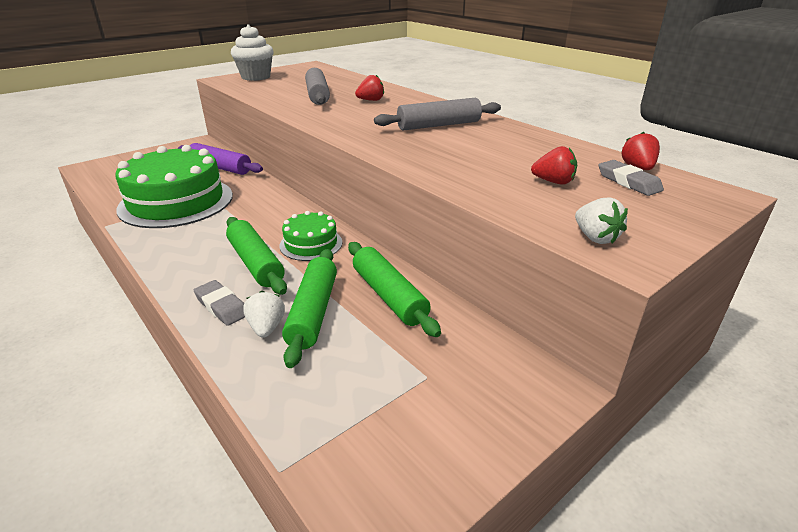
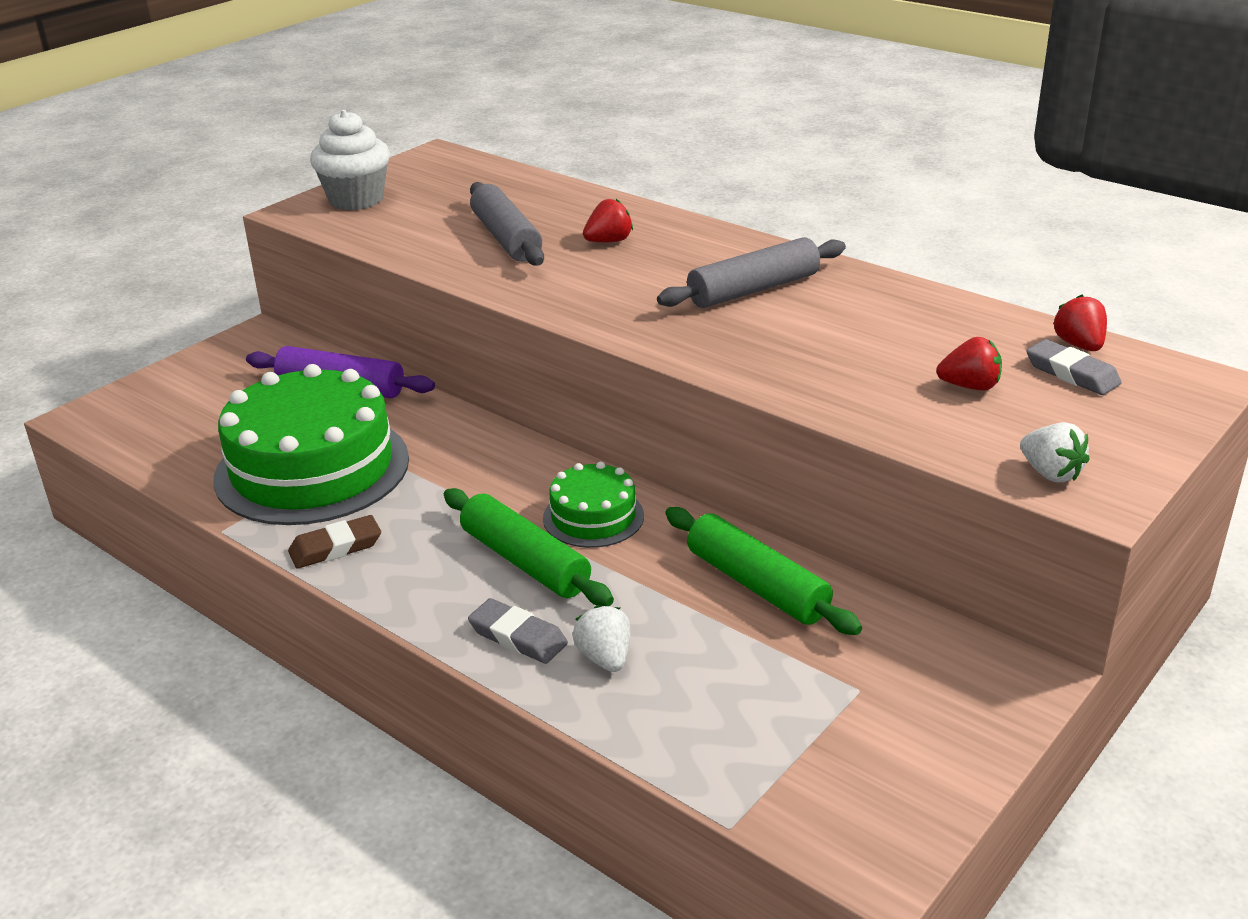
camera: 10 degrees left, 0 degrees up
(156, 242) = (335, 547): none -> brown eraser
(313, 312) = (659, 626): green rolling pin -> none

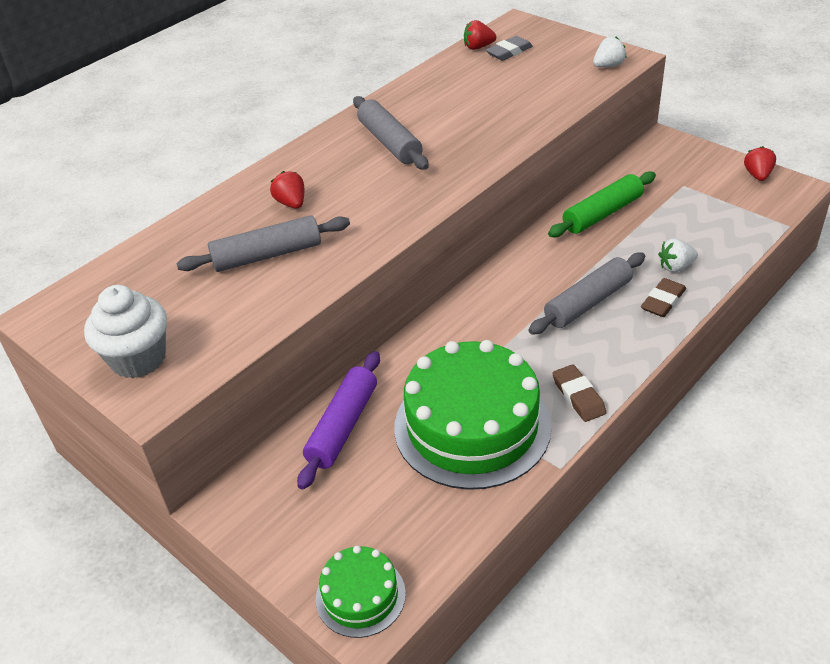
camera: 85 degrees left, 10 degrees up
(518, 637) = (663, 301): grey eraser -> brown eraser
(525, 562) = (588, 302): green rolling pin -> grey rolling pin
(593, 517) = (537, 275): green cake -> green cake (360, 596)
(970, 386) = (522, 79): red strawberry -> red strawberry (757, 175)

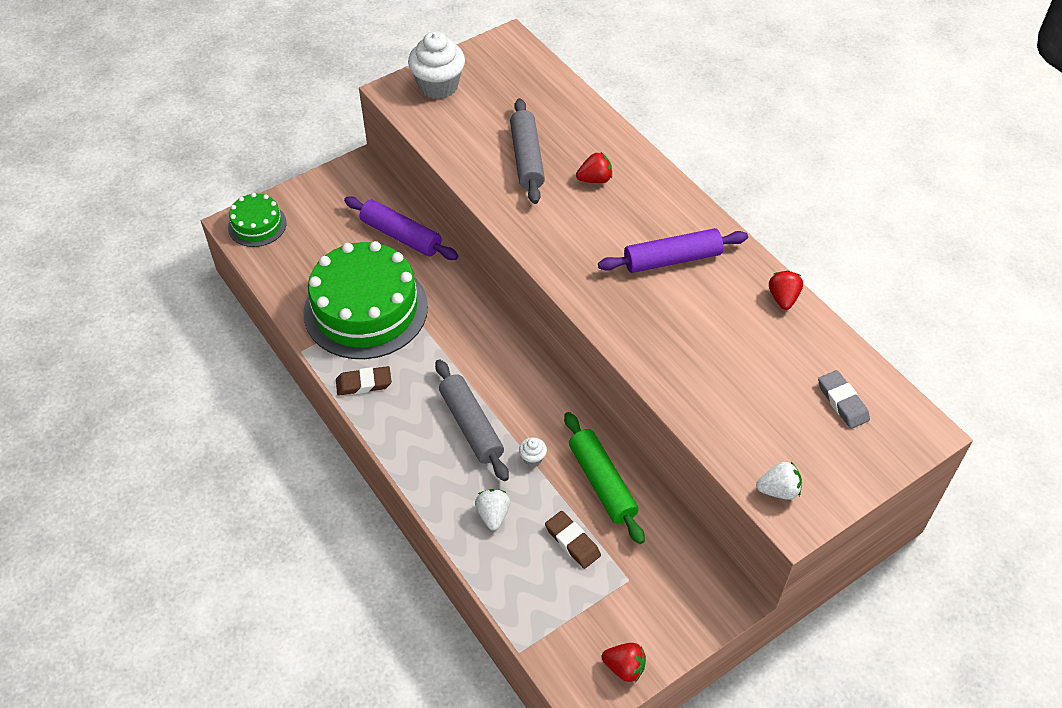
camera: 100 degrees right, 10 degrees up
(390, 142) = (672, 259): grey rolling pin -> purple rolling pin
(478, 47) = (863, 375): red strawberry -> red strawberry (783, 298)
(601, 256) = (532, 458): none -> white cupcake
(608, 66) = (778, 490): white strawberry -> white strawberry turned 75 degrees counterclockwise
(663, 301) = (449, 485): brown eraser -> brown eraser (572, 542)

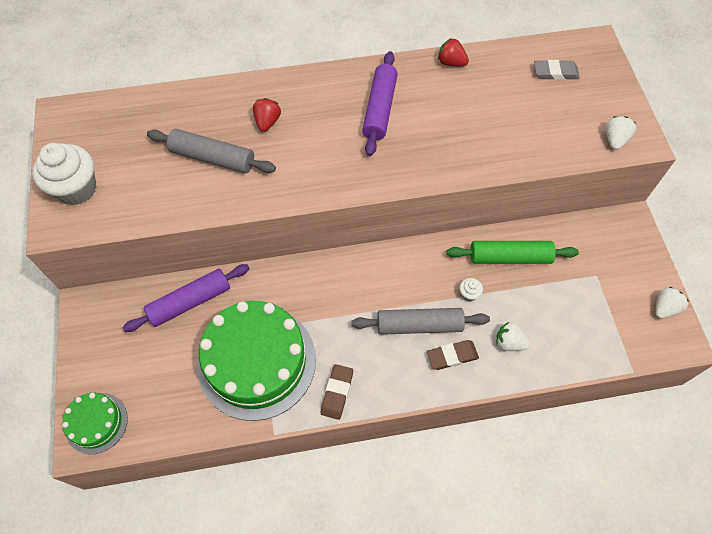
camera: 65 degrees left, 10 degrees up
(572, 542) = (552, 298): brown eraser -> brown eraser (452, 356)
(624, 667) = (664, 308): red strawberry -> white strawberry

